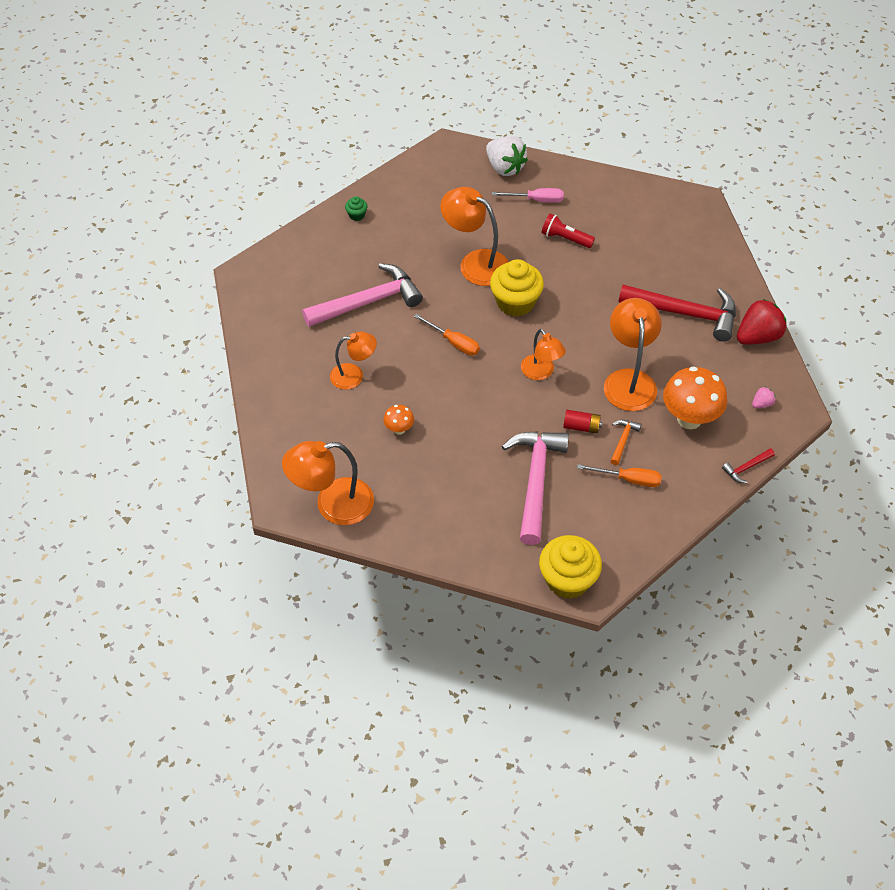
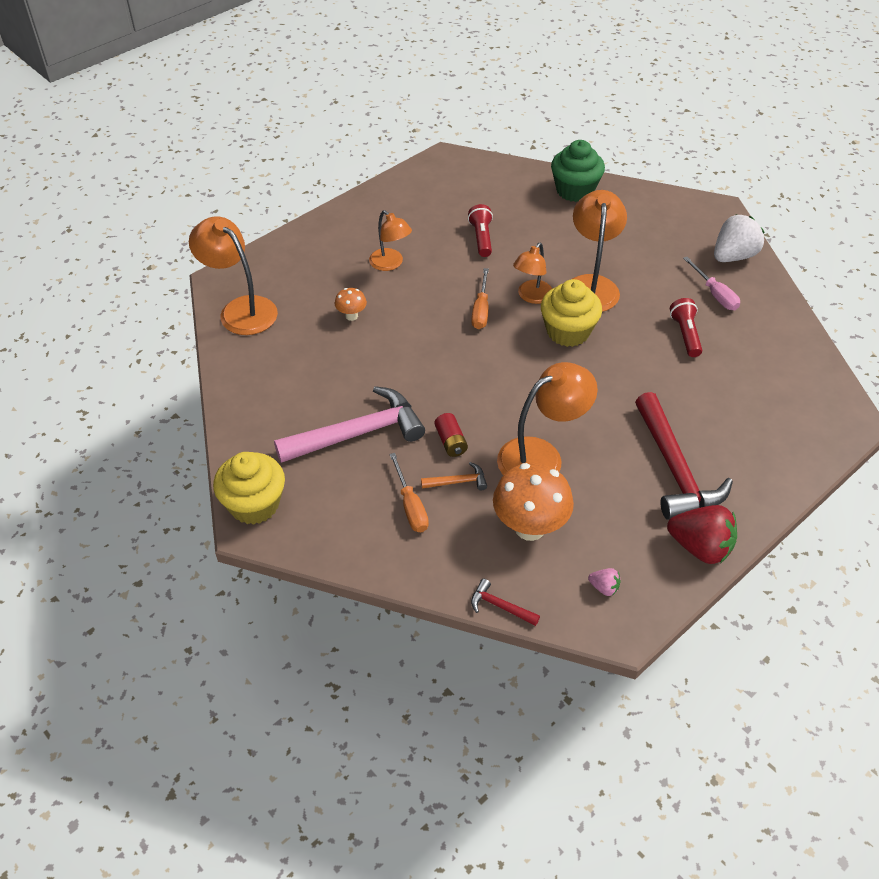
camera: 60 degrees right, 5 degrees down
(356, 215) = (575, 190): green cupcake -> green cupcake, size x2.25
(368, 301) = (481, 238): pink hammer -> red flashlight
(504, 168) = (733, 256): white strawberry -> white strawberry turned 150 degrees counterclockwise
(541, 372) = (495, 385): orange lamp -> orange lamp (531, 297)

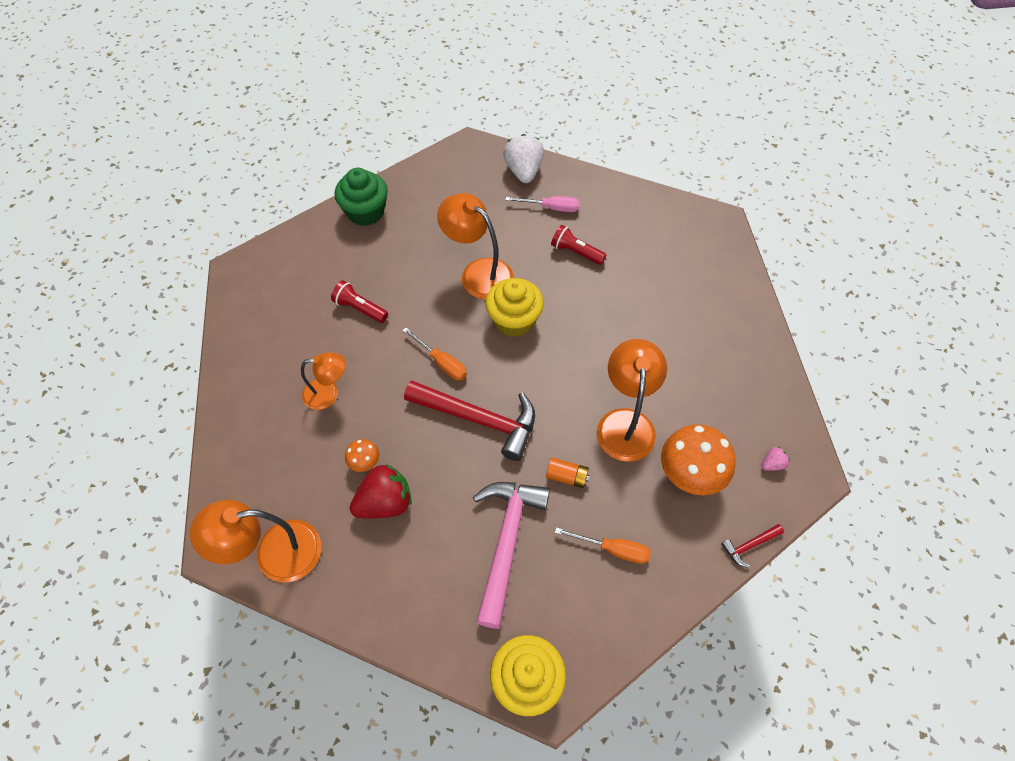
camera: 55 degrees left, 10 degrees up
(451, 442) = (567, 476): red battery -> orange battery
(458, 481) = (611, 497): orange hammer -> none
(531, 297) = (457, 319): orange lamp -> none
(675, 469) = (695, 347): red hammer -> red hammer (479, 419)
(700, 547) = (772, 380): red strawberry -> red strawberry (385, 502)

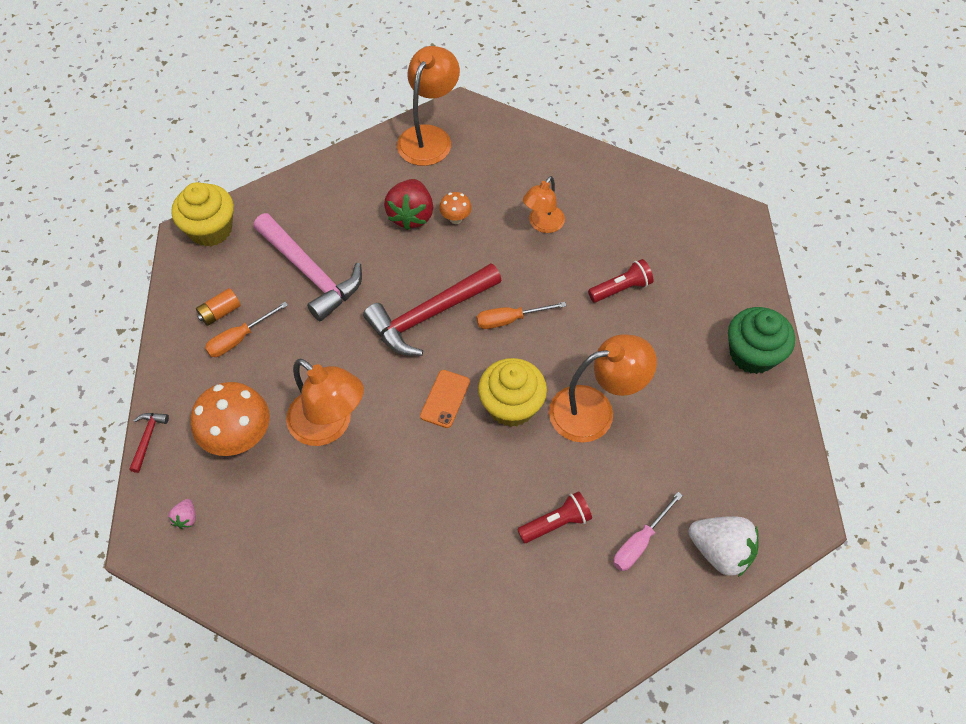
camera: 125 degrees right, 0 degrees up
(542, 363) = (445, 399): none -> orange phone
(567, 476) = (323, 346): orange battery -> orange battery (220, 312)

